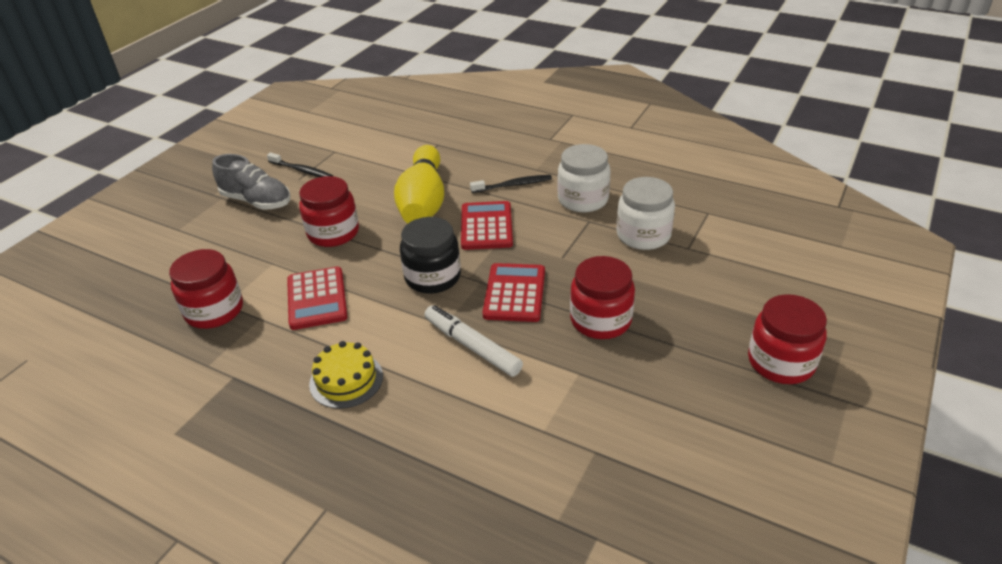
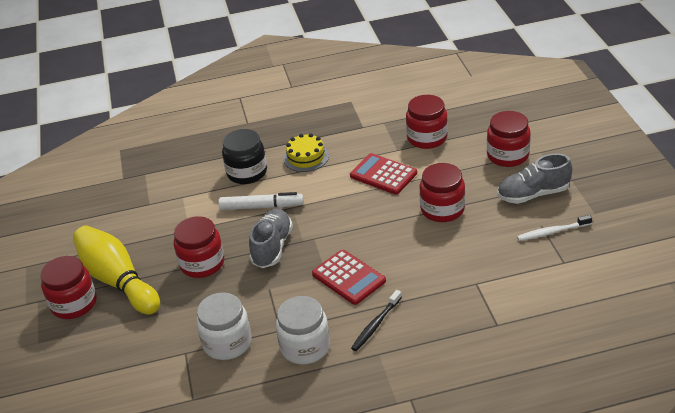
camera: 140 degrees right, 0 degrees up
(202, 243) = (507, 155): none -> red jar
(302, 170) = (552, 232): black toothbrush -> white toothbrush
(423, 202) = (421, 267): yellow bowling pin -> yellow bowling pin (118, 280)
(433, 277) = (335, 225): black jar -> black jar (247, 172)
(514, 293) = (272, 247): red calculator -> grey shoe

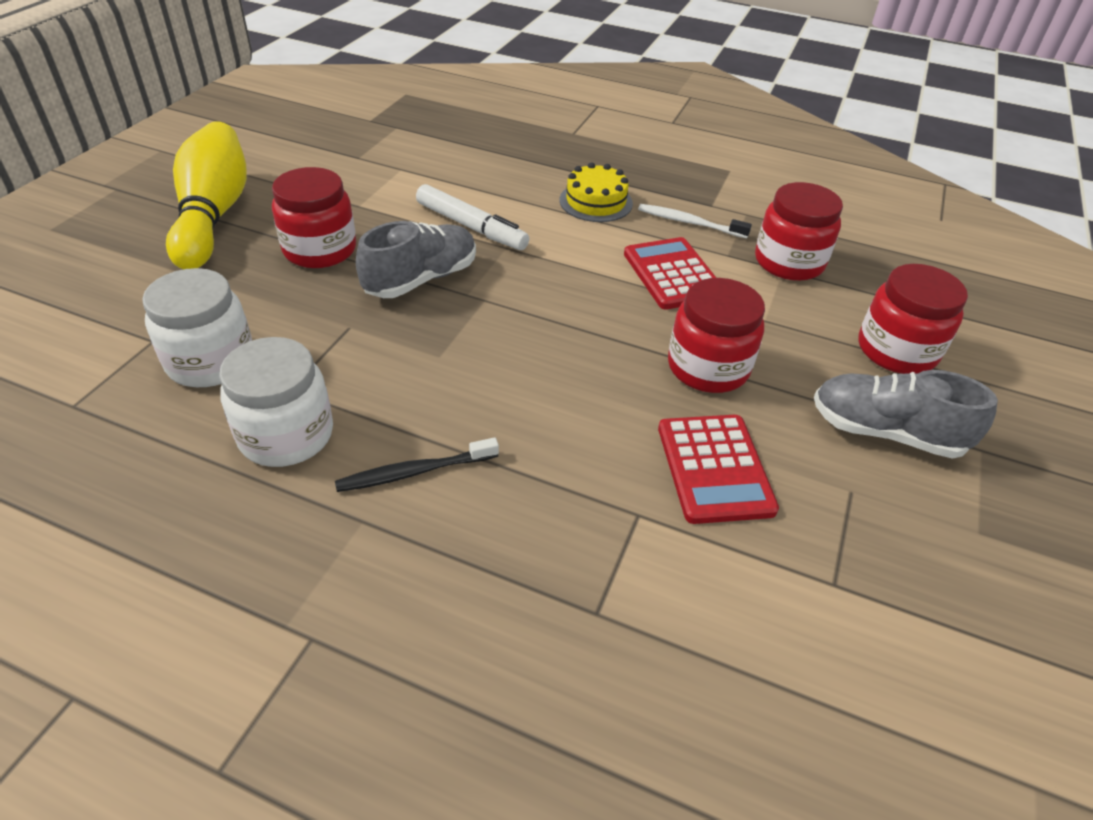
camera: 30 degrees right, 5 degrees up
(74, 304) = (140, 212): red jar -> none
(247, 172) = (504, 182): black jar -> none
(348, 278) = (463, 378): red calculator -> red calculator (714, 468)
(552, 232) = (862, 515): white toothbrush -> white toothbrush (689, 222)

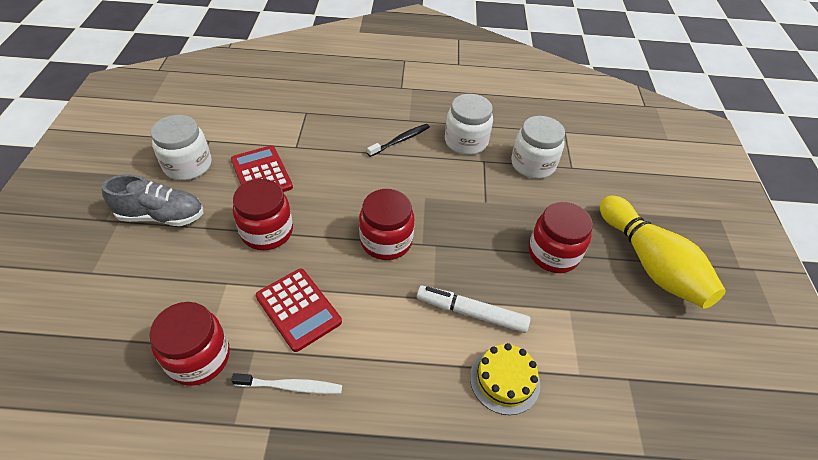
camera: 160 degrees right, 5 degrees up
(421, 279) = (471, 248): grey shoe -> none
(596, 202) = (384, 388): yellow cake -> yellow cake (504, 380)
(866, 525) = (188, 165): none -> white jar
(896, 350) = (132, 281): red jar -> red jar (386, 241)

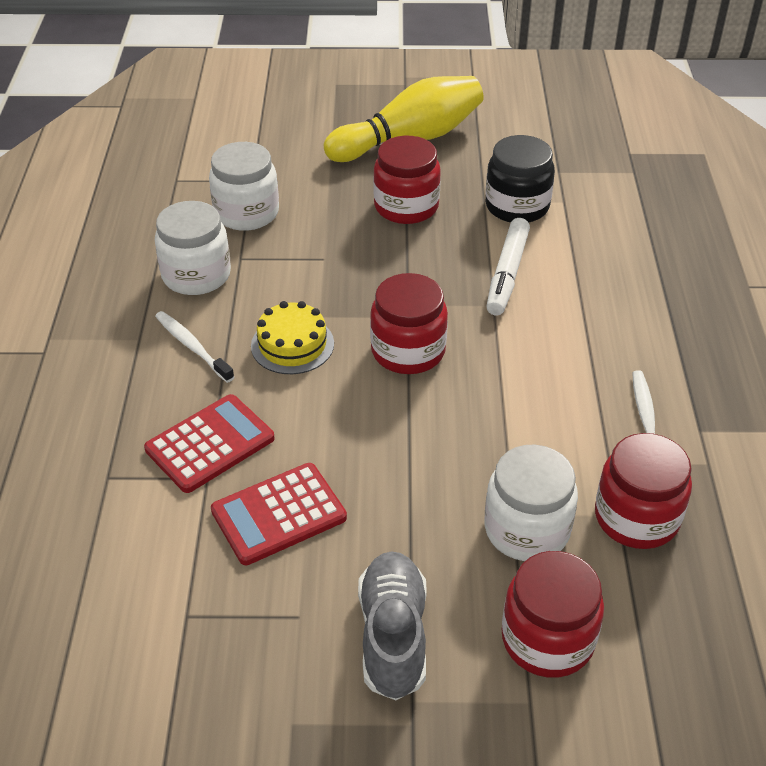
camera: 90 degrees left, 5 degrees down
(188, 165) = (260, 631): white jar -> white jar (527, 529)
(267, 231) = (408, 484): red jar -> red jar (547, 639)
(298, 309) = (538, 428): red calculator -> red calculator (210, 444)
(400, 140) = (192, 346): black toothbrush -> white toothbrush
(504, 380) = (585, 251): yellow cake -> yellow cake (292, 345)
(566, 334) = (517, 206): none -> black jar

